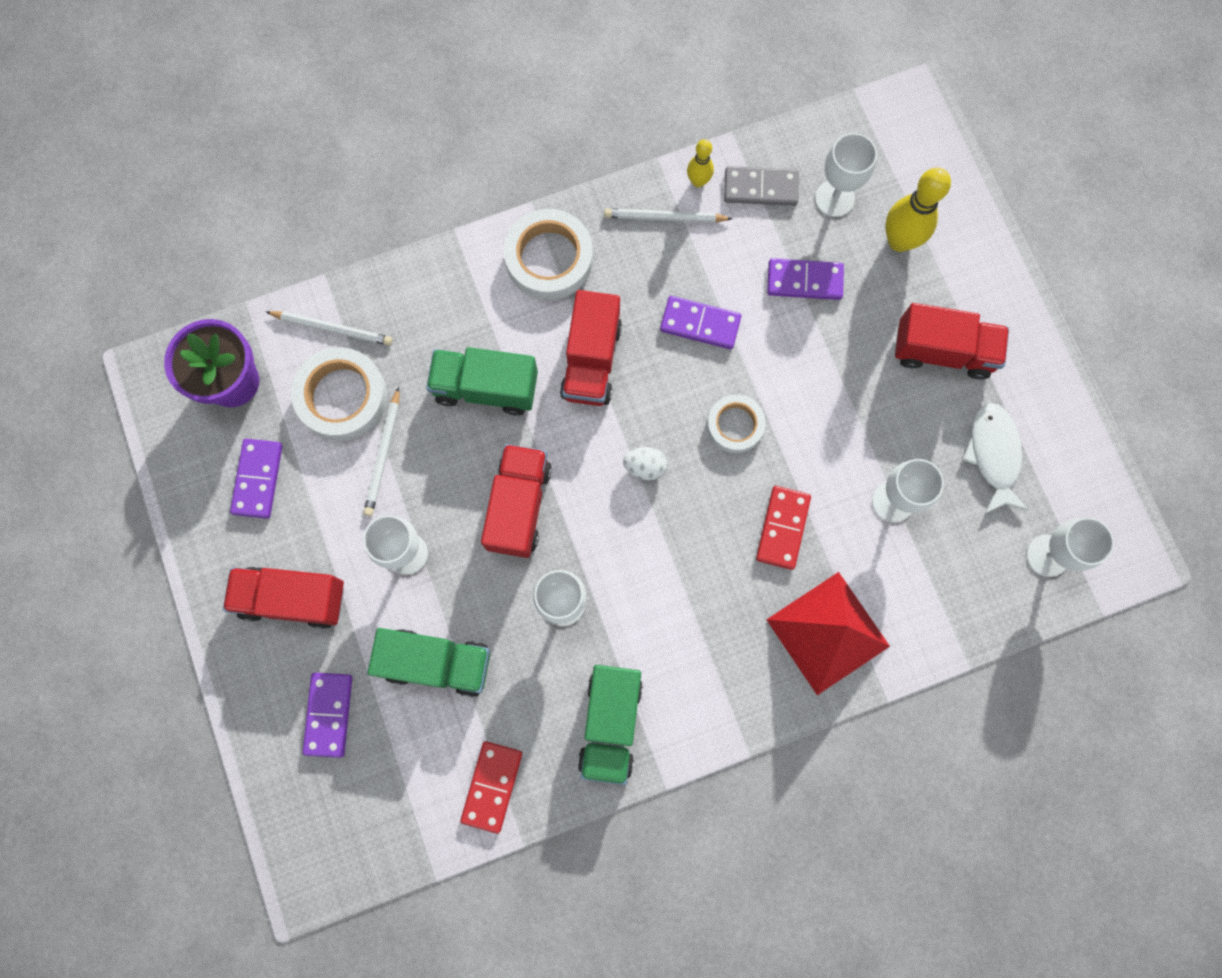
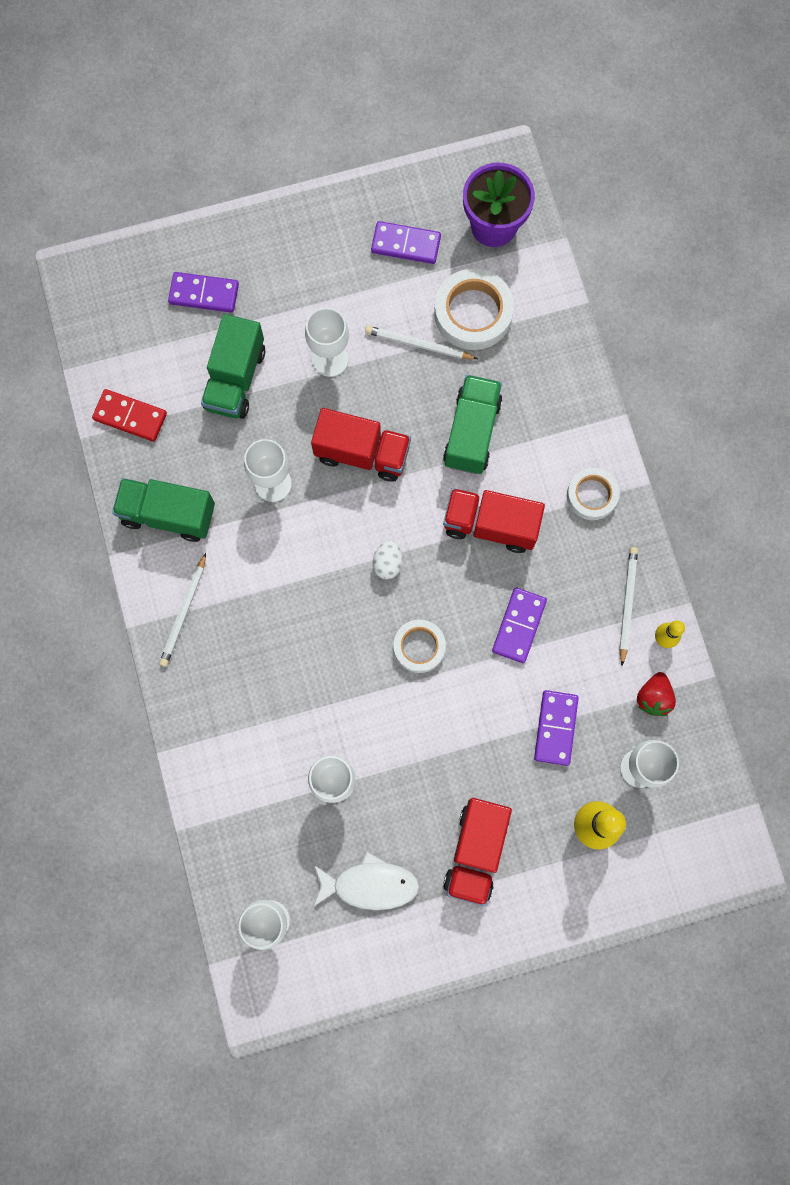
camera: 95 degrees right, 0 degrees up
(293, 599) = (301, 269): red truck -> none
(332, 328) = (536, 307): white pencil -> white pencil (184, 612)
(549, 258) = (592, 495): white tape -> white tape, size x0.63
(760, 188) = (653, 697): grey domino -> red strawberry
(782, 528) = (320, 679): red domino -> none
(828, 632) = (223, 707): red pyramid -> none

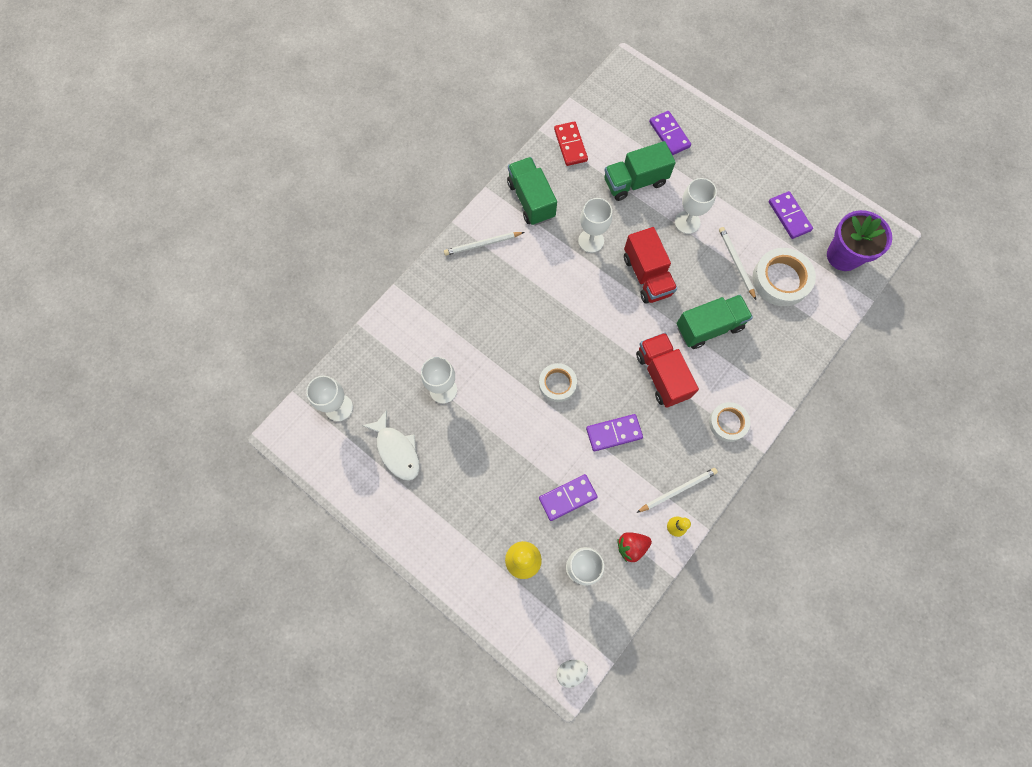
camera: 55 degrees right, 5 degrees down
(387, 563) = (593, 333): white egg -> white egg (571, 671)
(476, 851) = (458, 500): red truck -> none

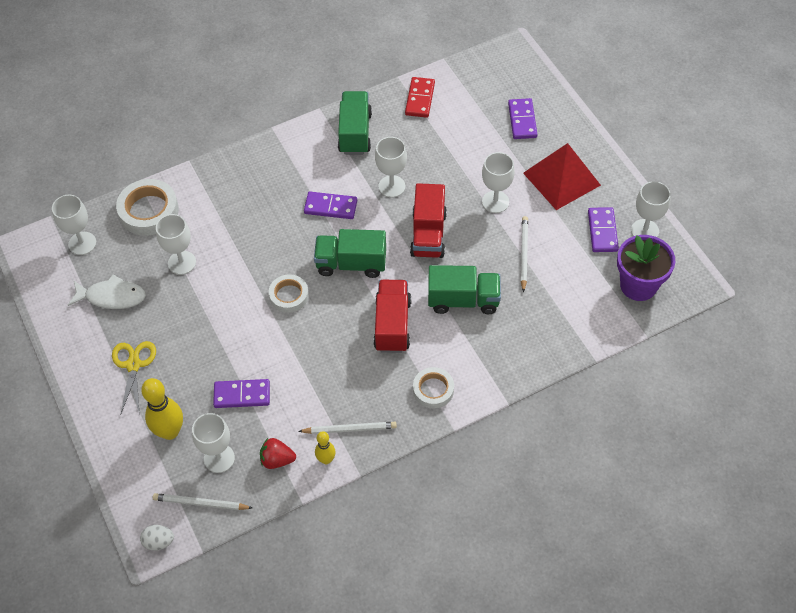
camera: 25 degrees right, 15 degrees down
(397, 450) = (112, 297): white fish -> white fish turned 75 degrees counterclockwise
(454, 509) = (133, 364): none -> yellow scissors
(482, 244) = (288, 155): white pencil -> white pencil (201, 503)
(614, 433) = (317, 357): purple domino -> purple domino (330, 207)
(635, 182) = (464, 150): green truck -> green truck (351, 264)
(731, 179) = (561, 179): none -> red pyramid
(781, 279) = (561, 284): white tape -> white tape (149, 211)
(822, 202) = (645, 231): none -> white goblet

